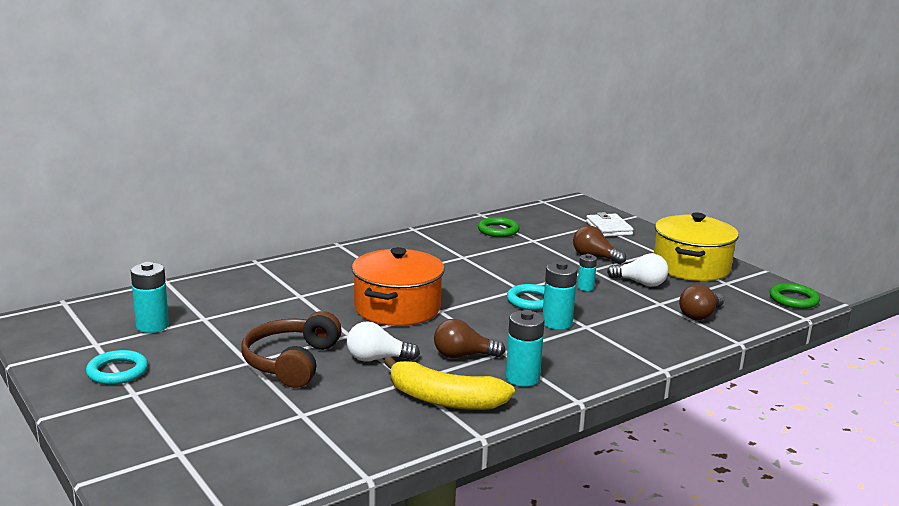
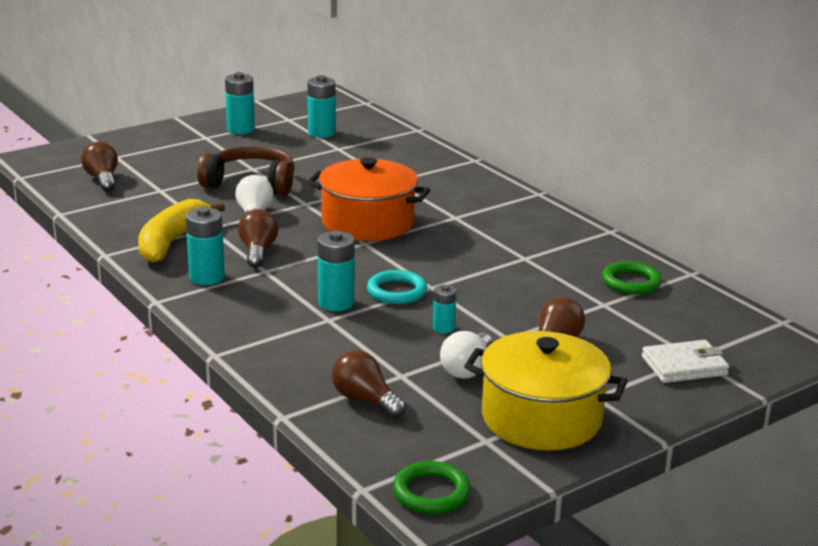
camera: 90 degrees right, 5 degrees up
(117, 371) = (241, 129): turquoise ring -> turquoise battery
(259, 456) = (102, 179): none -> brown light bulb

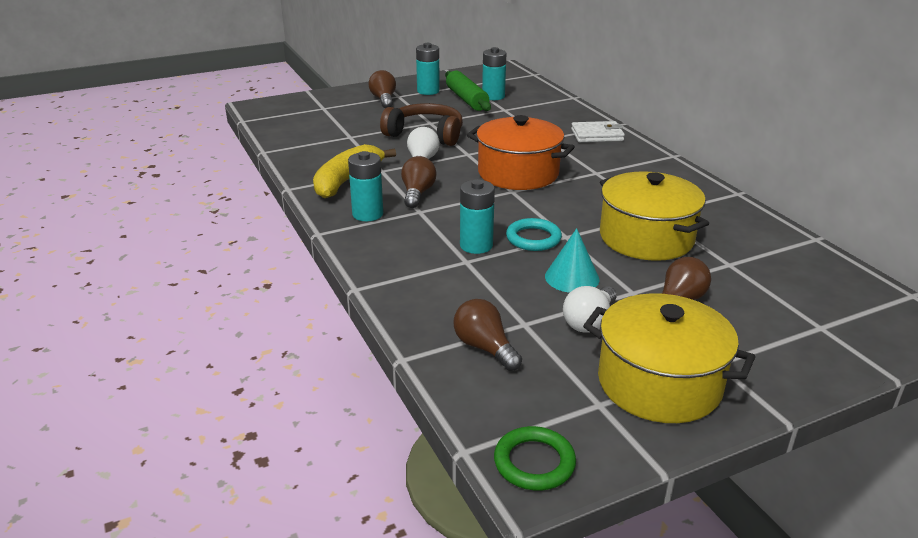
camera: 10 degrees right, 5 degrees up
(102, 179) = (306, 125): brown light bulb -> brown light bulb (383, 100)
(290, 138) = (466, 99): none -> green rolling pin
(443, 328) = (572, 277): turquoise battery -> turquoise cone
(517, 283) = (646, 238): none -> yellow pot
(631, 282) = (756, 244): green ring -> none
(684, 366) = (810, 336): white wallet -> white wallet (597, 135)

